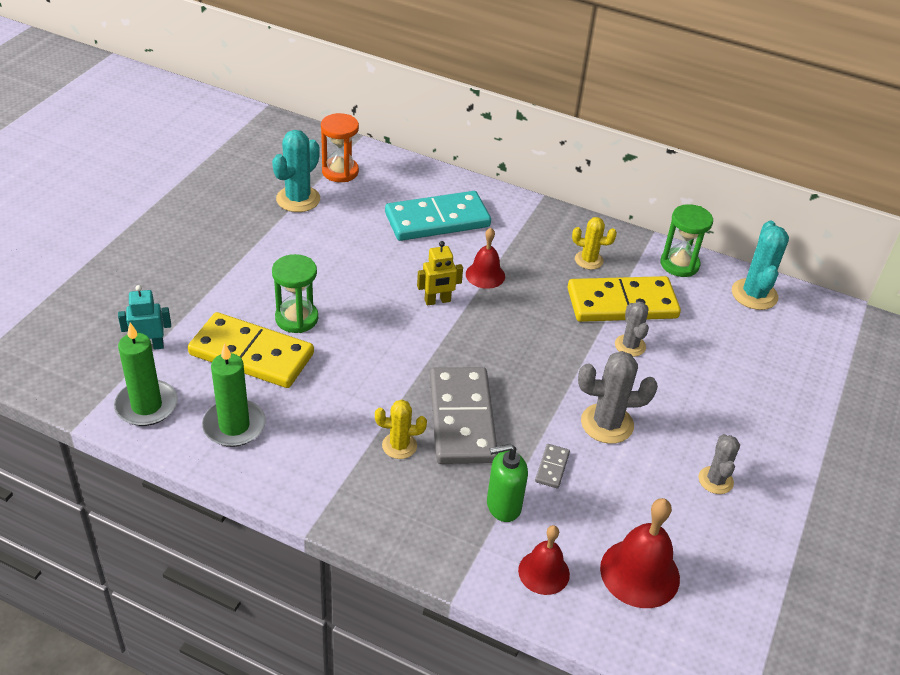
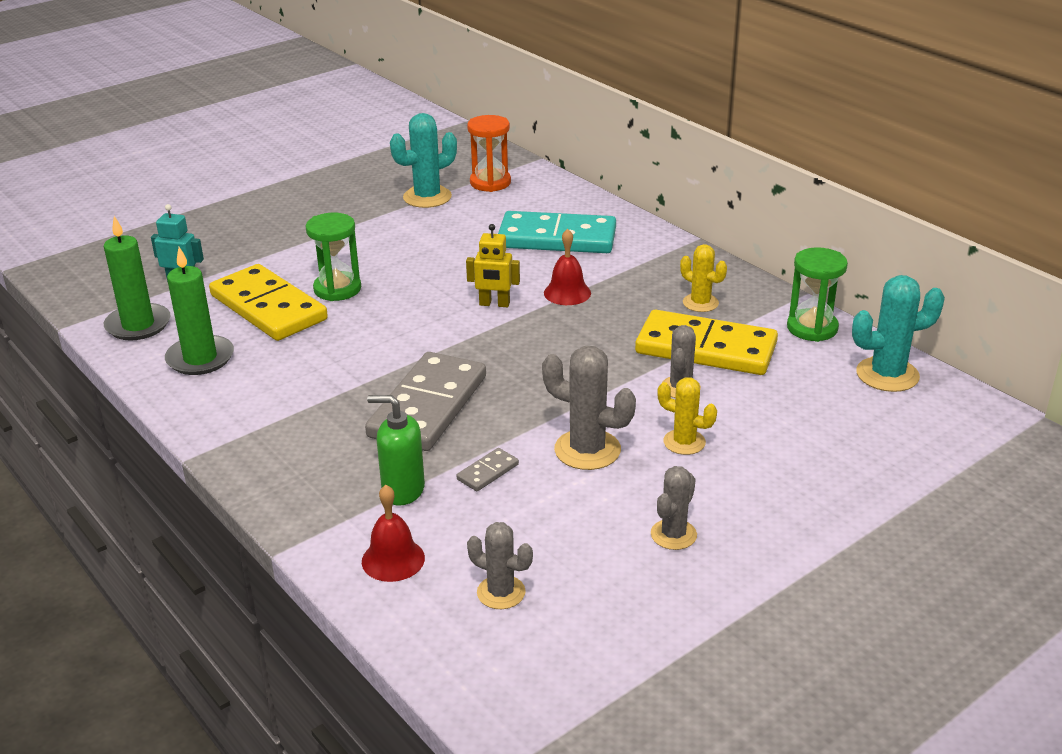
camera: 30 degrees right, 10 degrees down
(399, 446) = (342, 412): yellow cactus -> yellow cactus (684, 442)
(640, 573) = (501, 592): red bell -> grey cactus
(754, 294) = (887, 375): turquoise cactus -> turquoise cactus turned 45 degrees clockwise

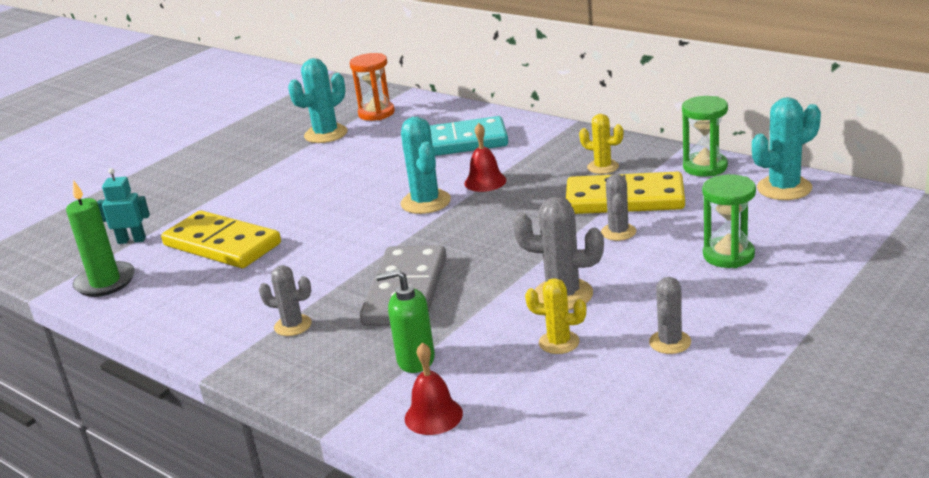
camera: 10 degrees left, 5 degrees down
(200, 358) = (177, 296): green candle -> none
(337, 289) = (279, 218): green hourglass -> green hourglass (728, 255)
(487, 472) = (484, 330): grey domino -> none
(494, 304) = (425, 202): yellow robot -> turquoise cactus
(501, 592) = (543, 419): grey cactus -> grey cactus (293, 325)
(684, 442) = (642, 271): yellow cactus -> yellow cactus (559, 342)

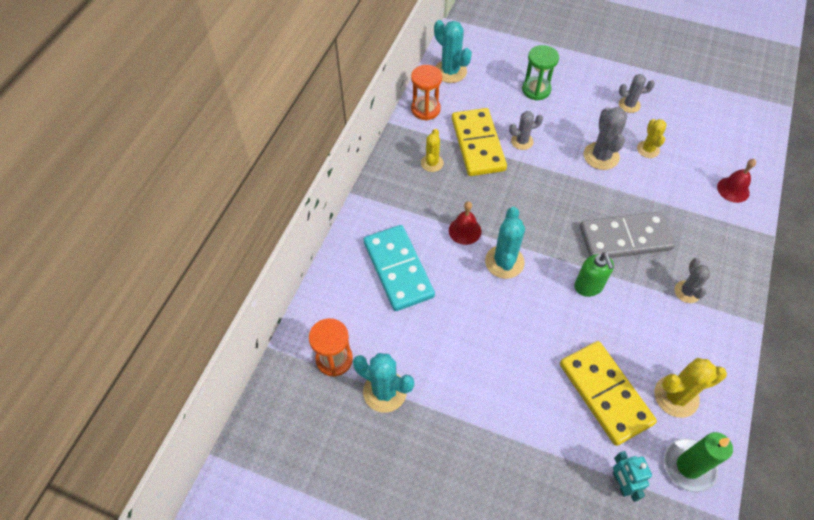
camera: 110 degrees left, 30 degrees up
(177, 289) = (676, 396): none -> yellow cactus
(222, 245) = (605, 393): yellow domino -> yellow domino turned 45 degrees counterclockwise
(415, 360) = (692, 211): green soap dispenser -> green soap dispenser (588, 287)
(425, 202) = (504, 262): turquoise cactus -> turquoise cactus turned 45 degrees counterclockwise
(705, 167) = (425, 109): green hourglass -> orange hourglass

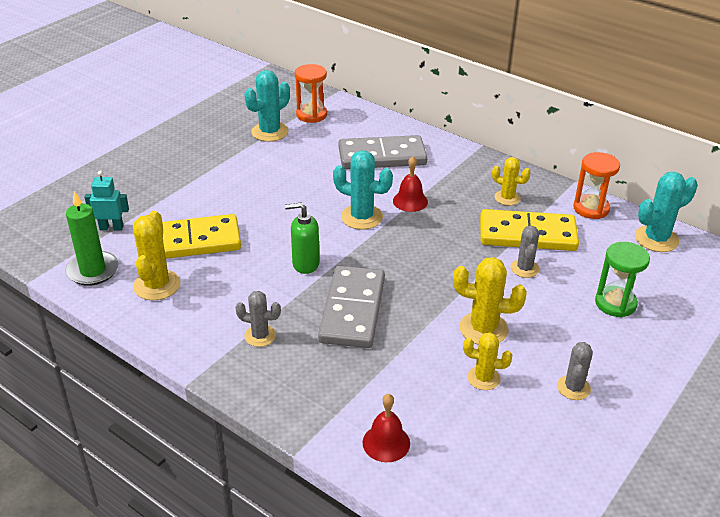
camera: 105 degrees right, 20 degrees down
(398, 269) = (382, 156): turquoise domino -> grey domino
(601, 156) = (483, 329): grey cactus -> yellow cactus

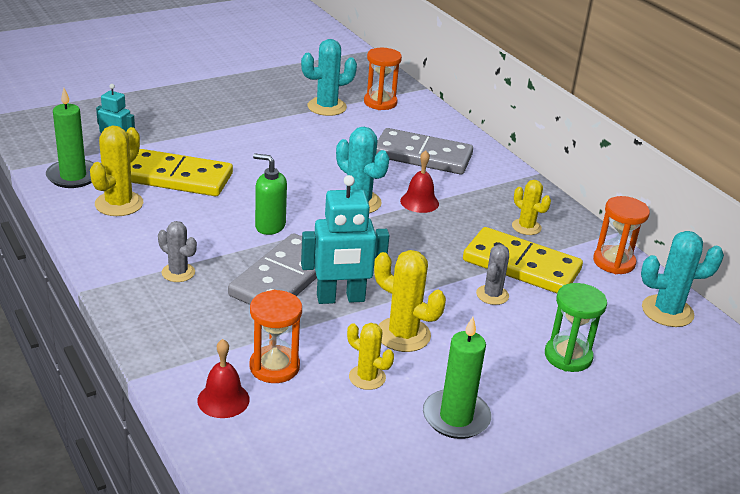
camera: 20 degrees right, 5 degrees down
(405, 396) = (274, 367): none -> orange hourglass
(412, 313) = (340, 298): none -> turquoise robot
(573, 388) = (456, 417): grey cactus -> green candle

